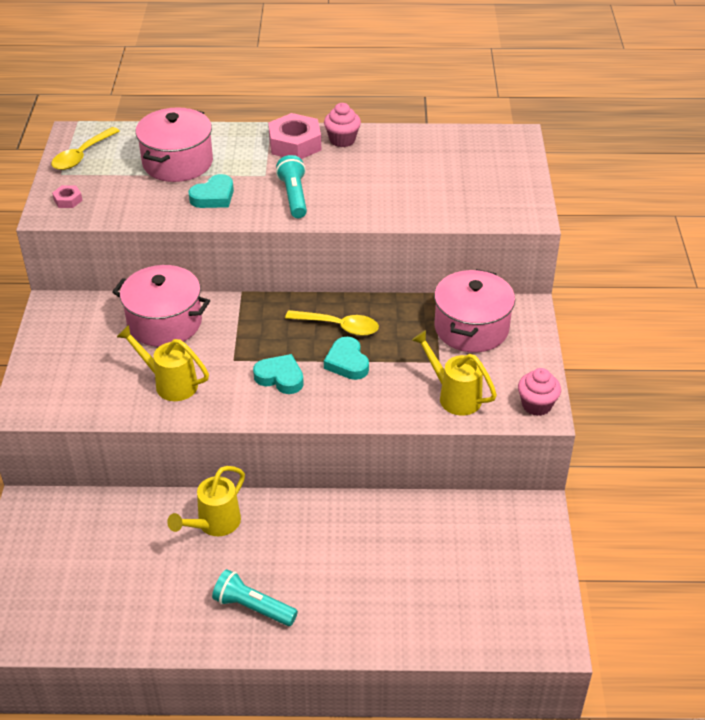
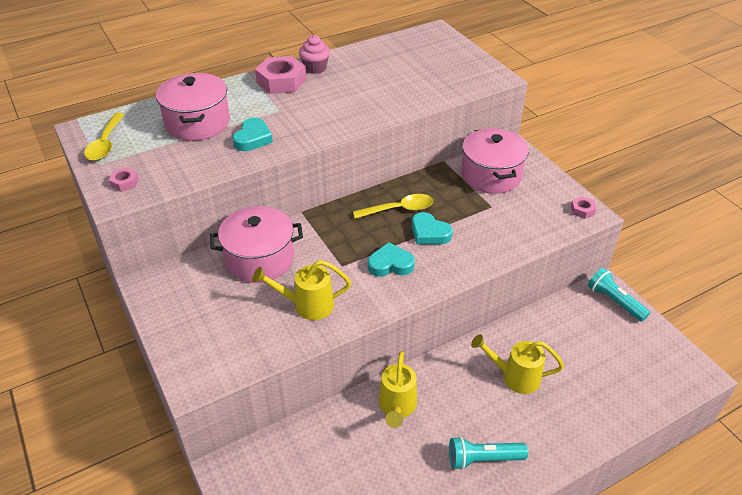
camera: 30 degrees left, 0 degrees up
(294, 196) = (317, 118): turquoise flashlight -> turquoise flashlight (614, 301)
(454, 396) = (525, 226): yellow watering can -> yellow watering can (515, 377)
(536, 405) = (582, 210): pink cupcake -> pink nut

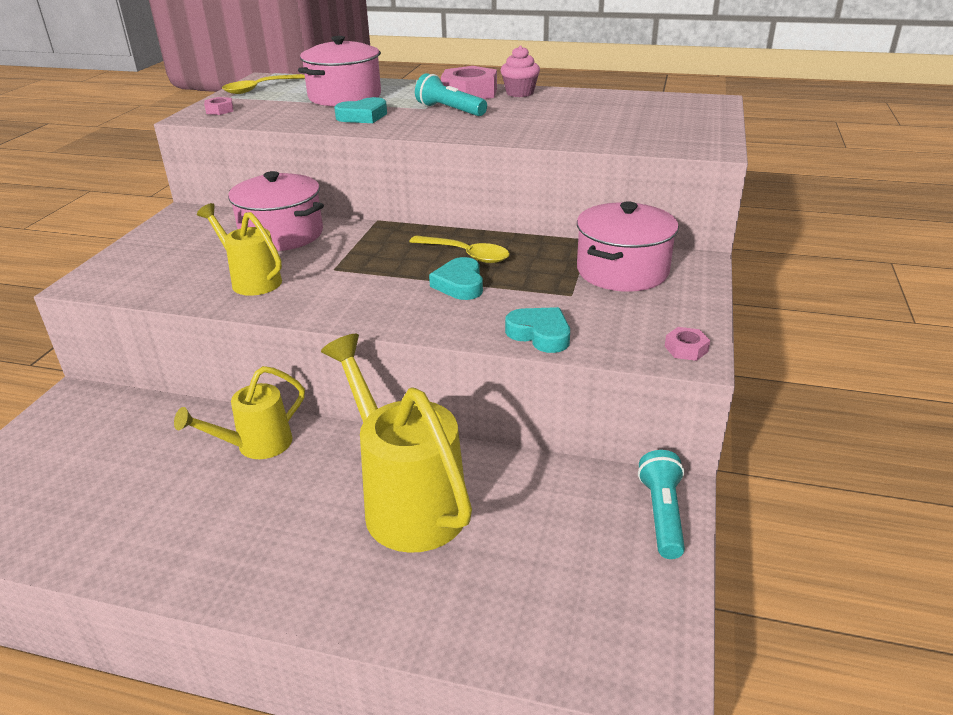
camera: 45 degrees right, 10 degrees down
(390, 264) = (375, 288): turquoise heart -> turquoise heart (540, 334)
(483, 459) = (248, 546): turquoise flashlight -> turquoise flashlight (450, 110)
(515, 377) = (407, 502): yellow watering can -> yellow watering can, size x1.73

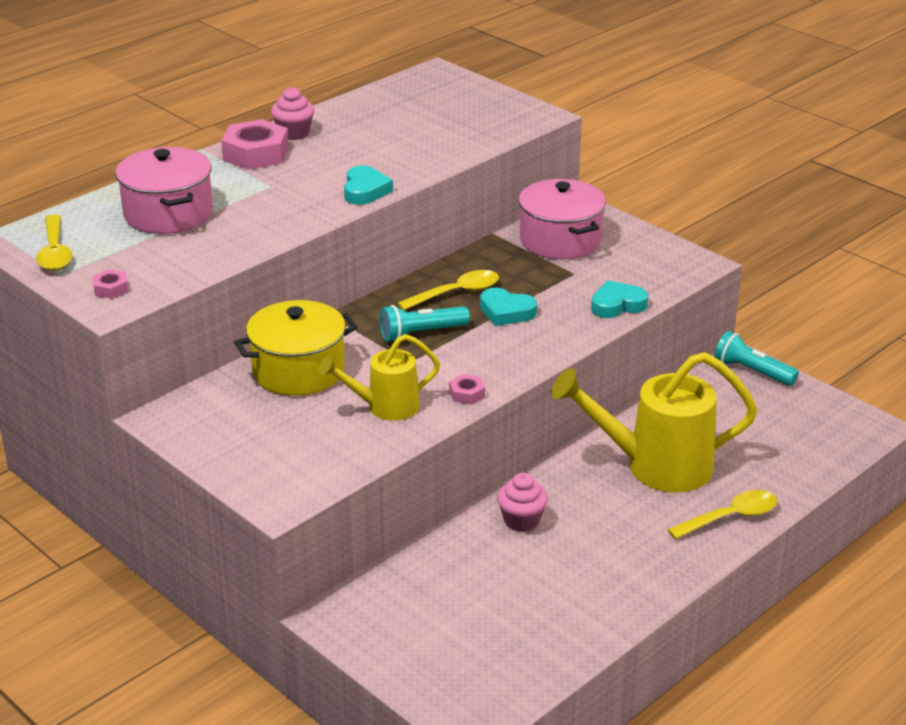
camera: 60 degrees left, 0 degrees up
(257, 445) = (521, 520): yellow watering can -> pink cupcake
(282, 234) = (298, 371): pink pot -> yellow pot
(348, 596) = (730, 517): none -> yellow spoon
(363, 116) = (254, 221): turquoise heart -> turquoise heart (365, 190)
(450, 110) = (298, 178): turquoise flashlight -> turquoise flashlight (421, 333)
(686, 349) = (688, 261): pink nut -> pink nut (467, 394)

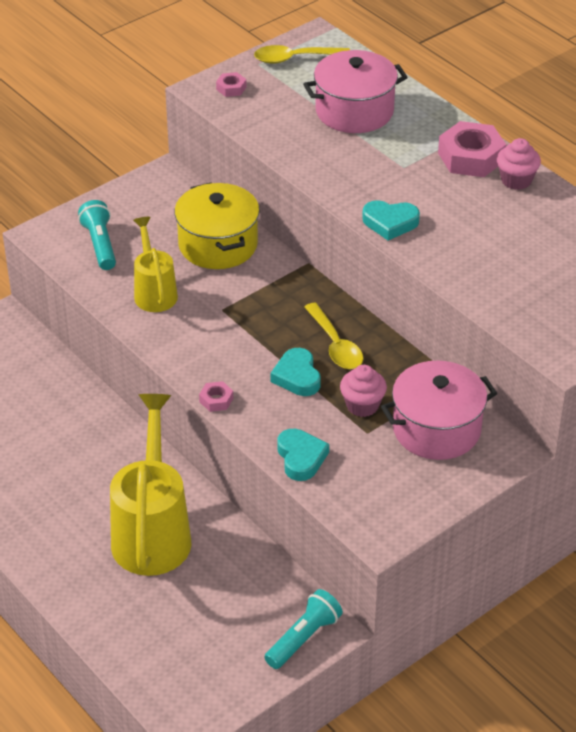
camera: 95 degrees right, 10 degrees up
(421, 333) = (266, 318): turquoise flashlight -> turquoise flashlight (100, 244)
(467, 394) = (164, 341): pink nut -> pink nut (216, 400)
(506, 312) = (297, 376): turquoise heart -> turquoise heart turned 45 degrees counterclockwise
(521, 520) = (94, 432): pink cupcake -> pink cupcake (362, 405)
(730, 517) = (66, 574): yellow spoon -> none

